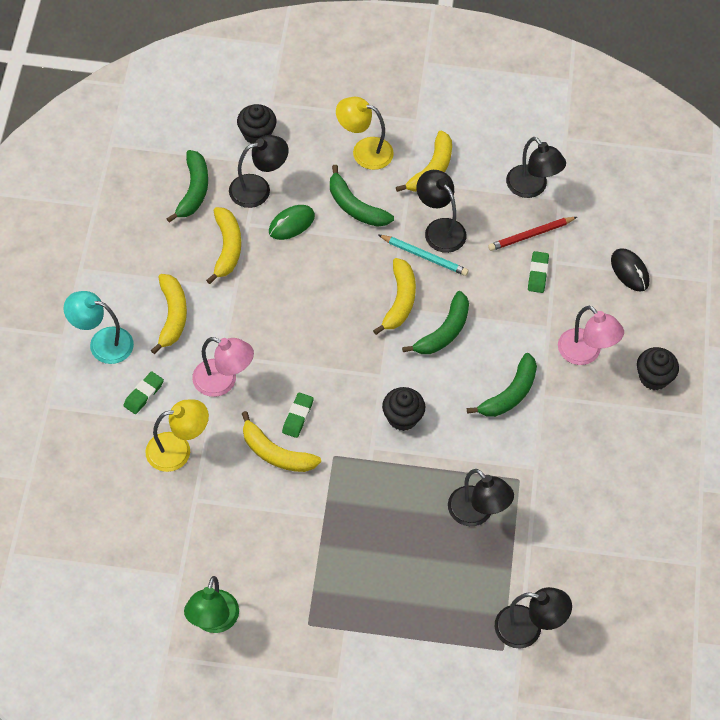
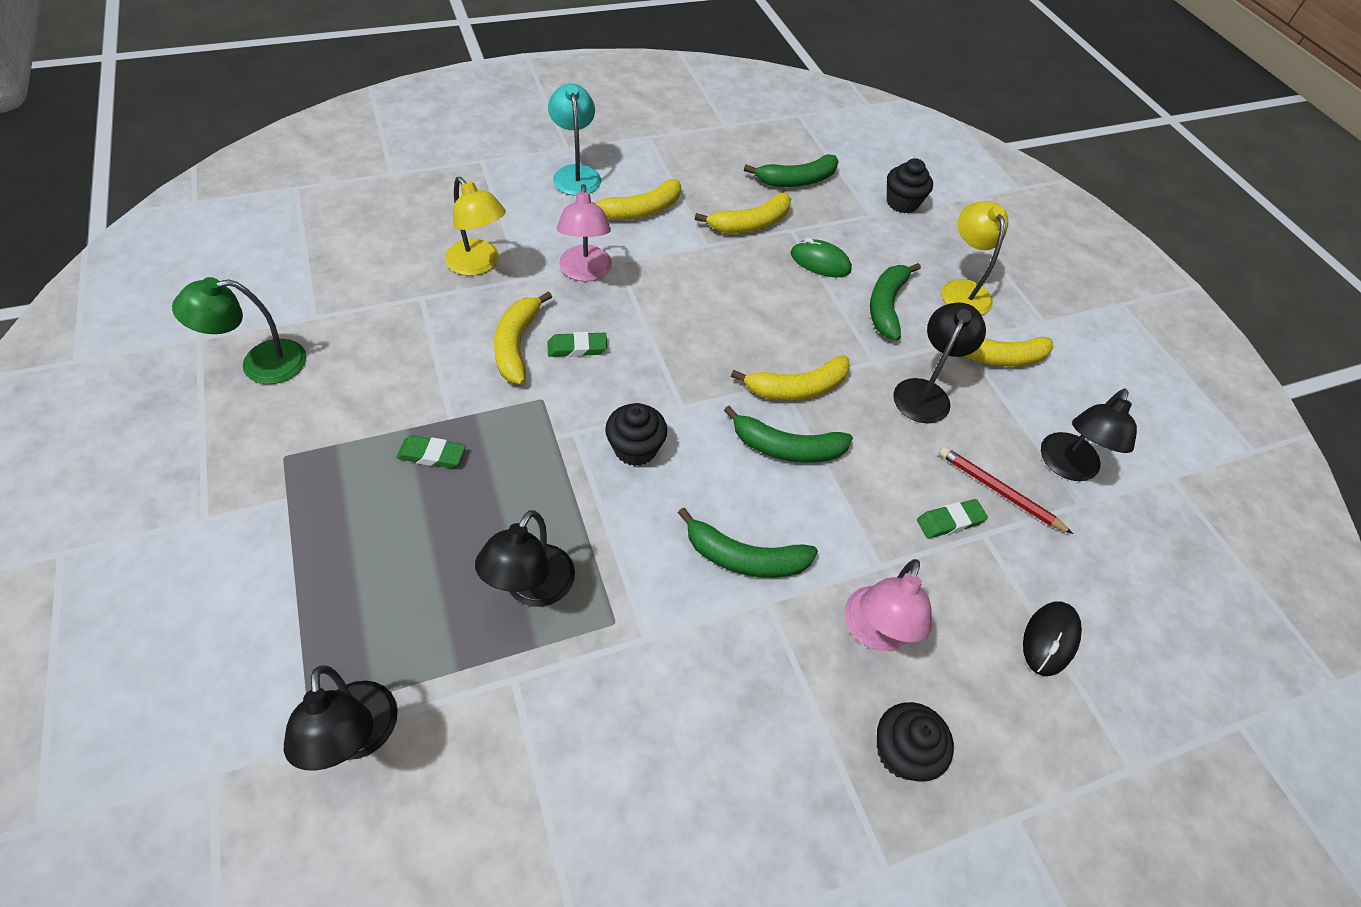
camera: 60 degrees right, 5 degrees down
(143, 394) = (533, 219): green eraser -> green eraser (432, 455)
(258, 189) = (840, 224): black lamp -> none
(424, 256) = (875, 390): turquoise pencil -> none

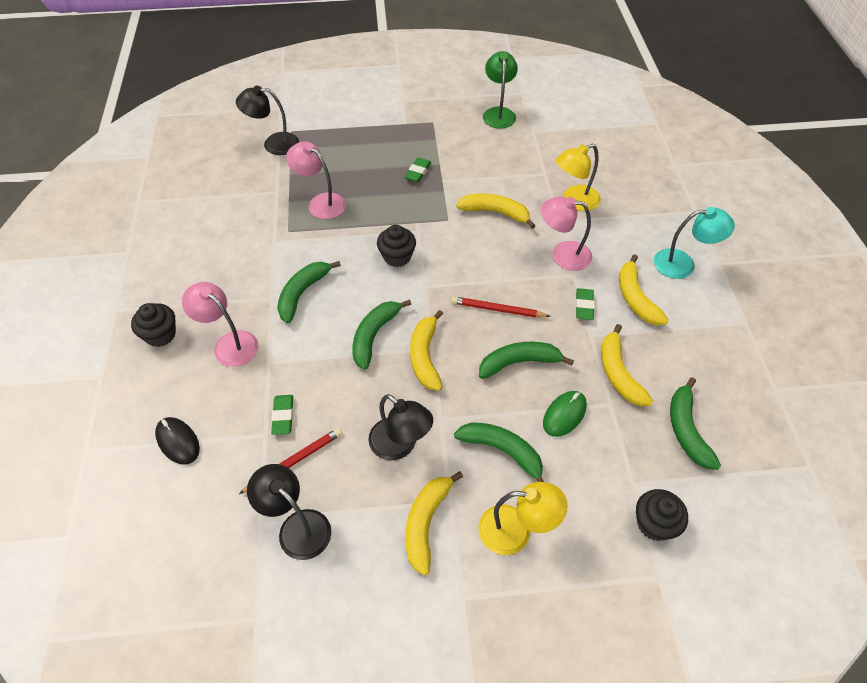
camera: 110 degrees right, 0 degrees up
(532, 588) = (320, 202): black lamp -> pink lamp
(577, 348) = (487, 241): green eraser -> green eraser (584, 306)
(697, 326) = (498, 309): none -> red pencil
(769, 301) = (519, 362): none -> green banana

